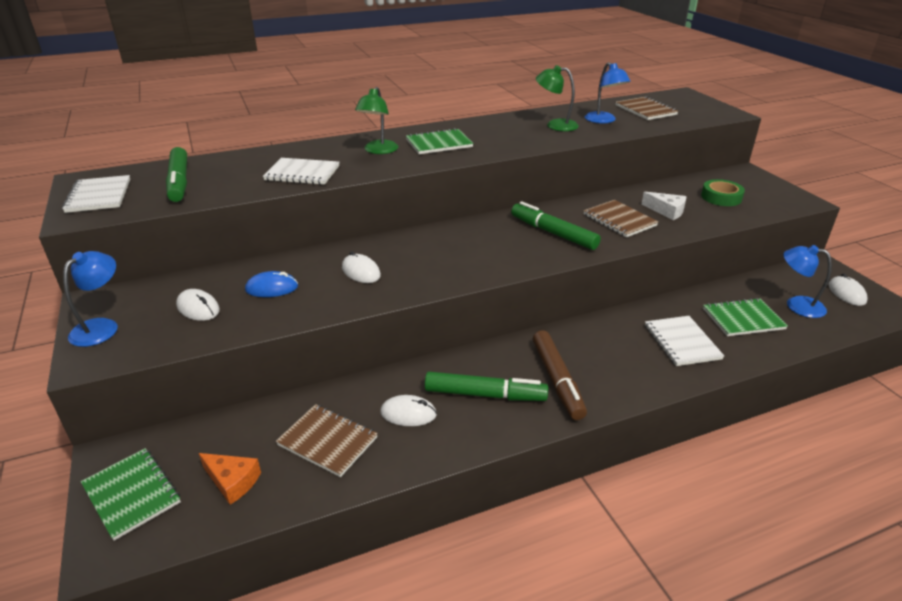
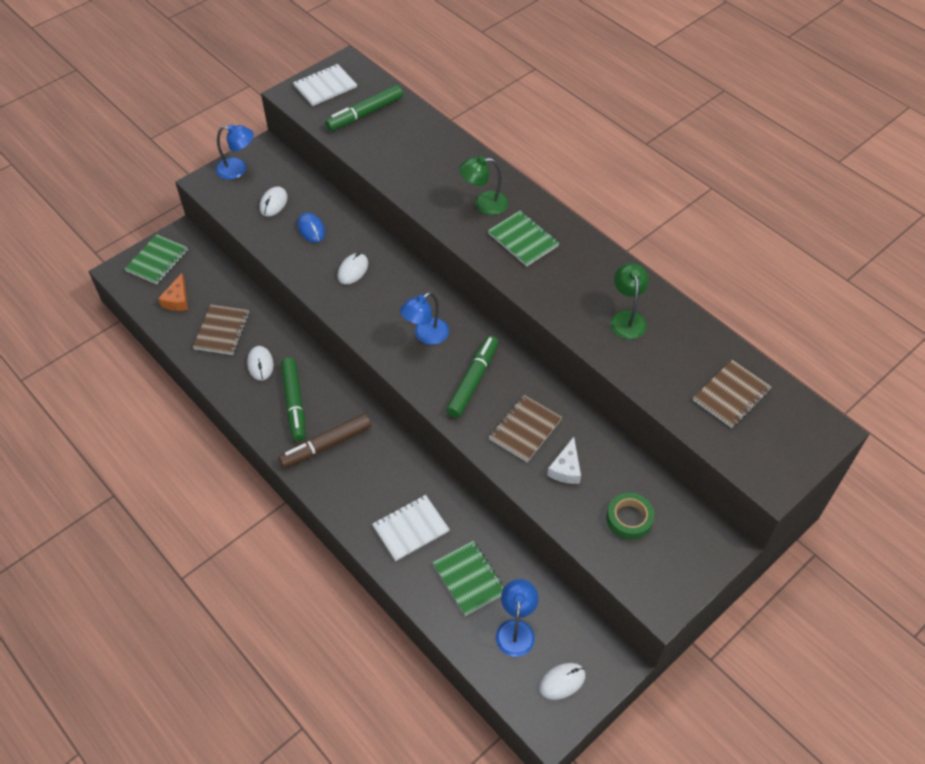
camera: 70 degrees right, 20 degrees up
(302, 173) = (412, 174): white notebook -> none
(603, 120) = (668, 359): blue lamp -> blue lamp (425, 335)

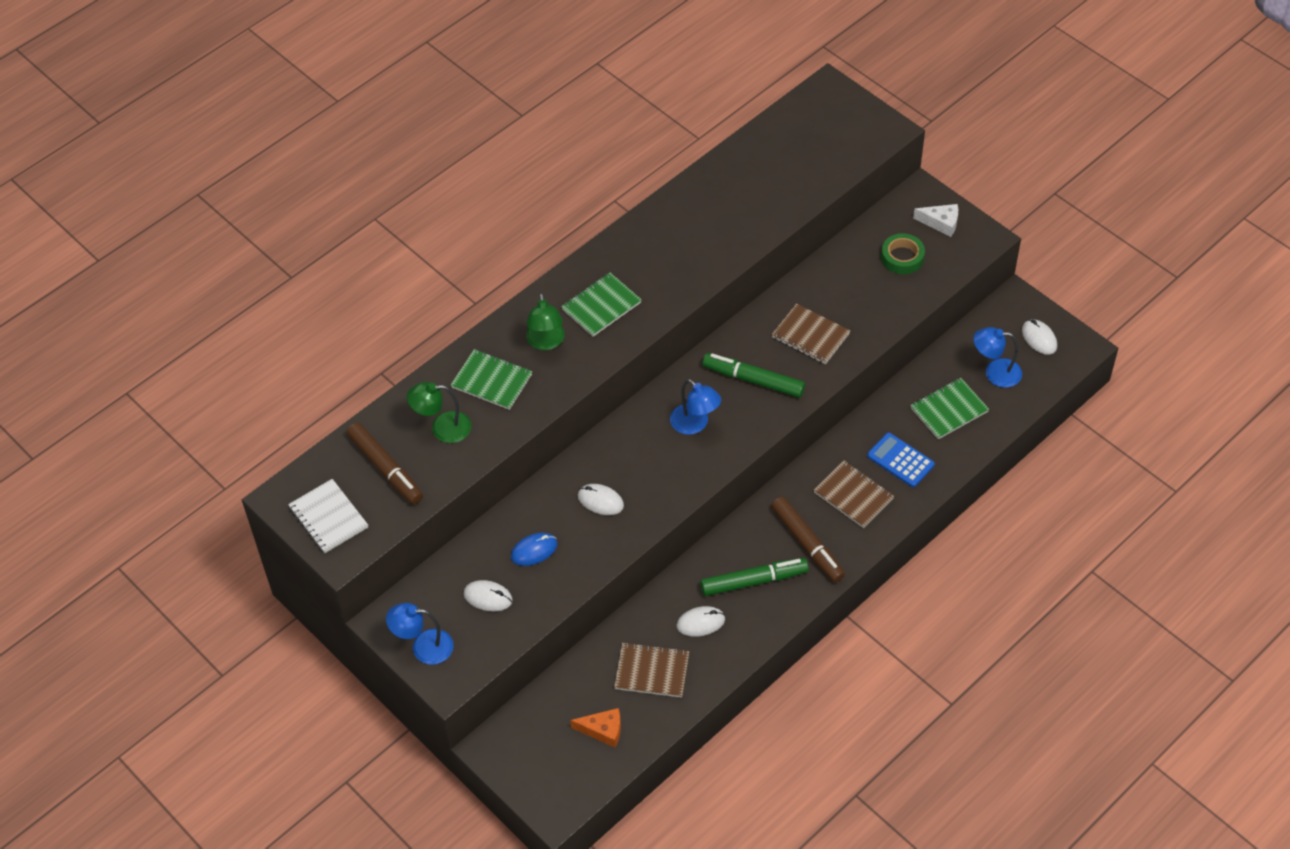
camera: 90 degrees left, 0 degrees up
(157, 261) = (536, 767): green notebook -> green notebook (492, 381)
(238, 169) = (423, 647): blue lamp -> blue lamp turned 90 degrees counterclockwise
(365, 114) = (385, 468): green marker -> brown marker
(410, 528) = (900, 460): white notebook -> blue calculator
(566, 468) = (853, 303): white cheese -> white cheese (941, 223)
(627, 318) = (707, 222): green lamp -> green lamp (442, 428)
(731, 395) = (795, 150): brown notebook -> brown notebook (853, 495)

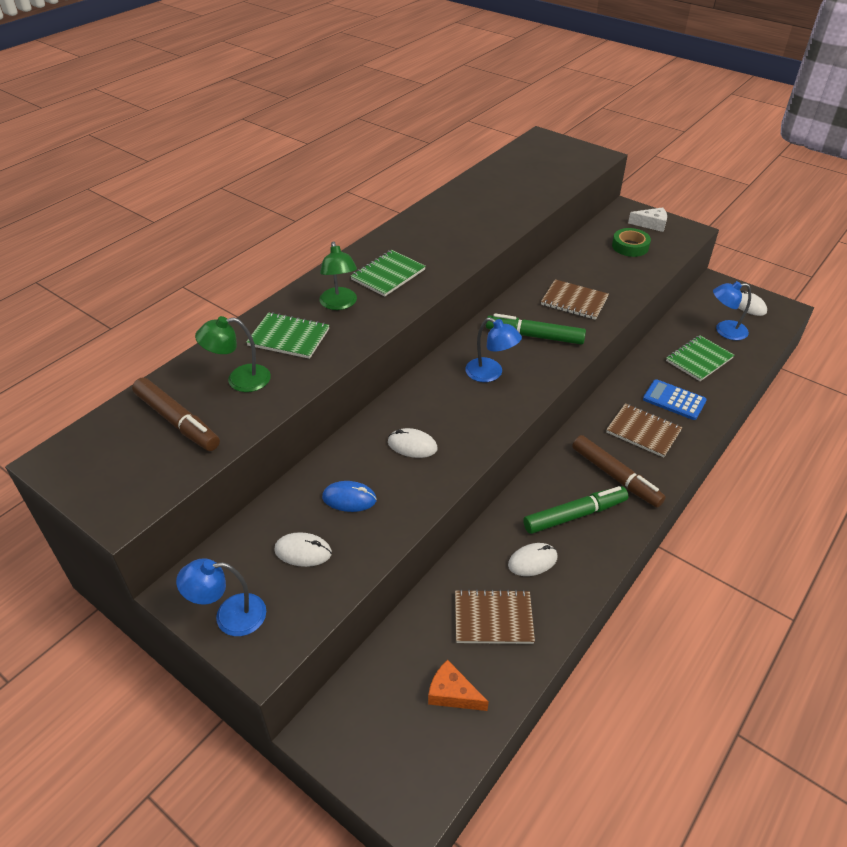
camera: 10 degrees left, 10 degrees down
(328, 517) = (108, 475): white notebook -> none
(534, 550) = (349, 498): blue mouse -> blue mouse turned 45 degrees clockwise
(603, 730) = (452, 693): orange cheese -> orange cheese turned 150 degrees counterclockwise

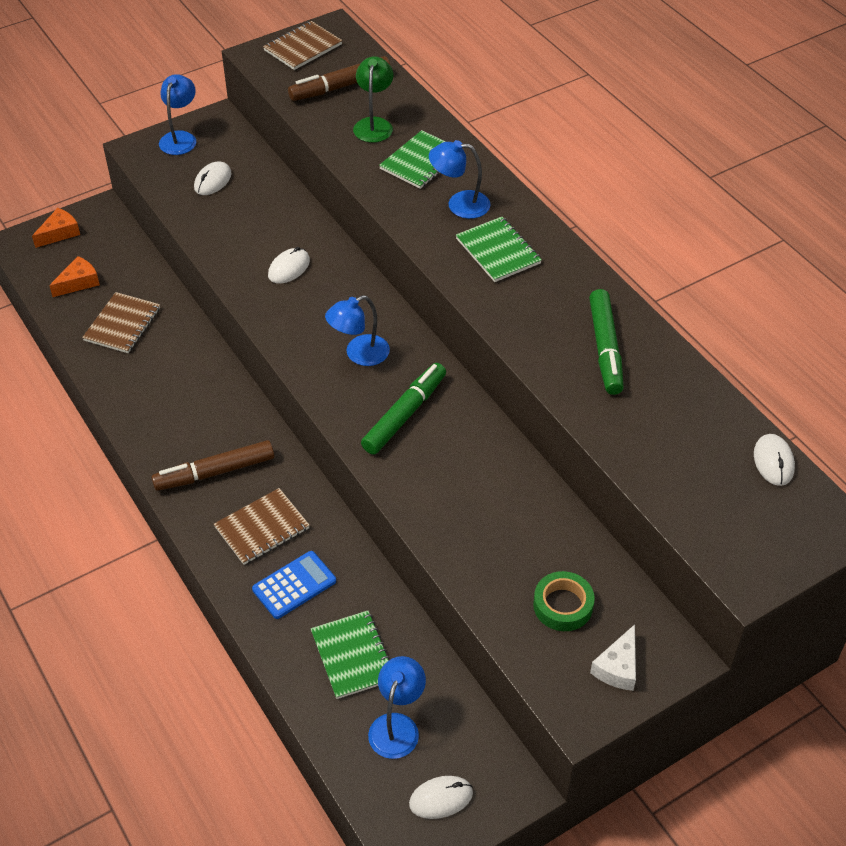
camera: 110 degrees right, 5 degrees up
(339, 304) = (459, 204): green lamp -> blue lamp
(349, 498) = (250, 216): blue mouse -> none
(378, 762) = (59, 233): none -> orange cheese
(532, 561) = (158, 368): white mouse -> white mouse (773, 462)
(574, 301) = (456, 480): brown notebook -> brown notebook (302, 47)
(575, 515) = (188, 418): green marker -> green marker (605, 348)

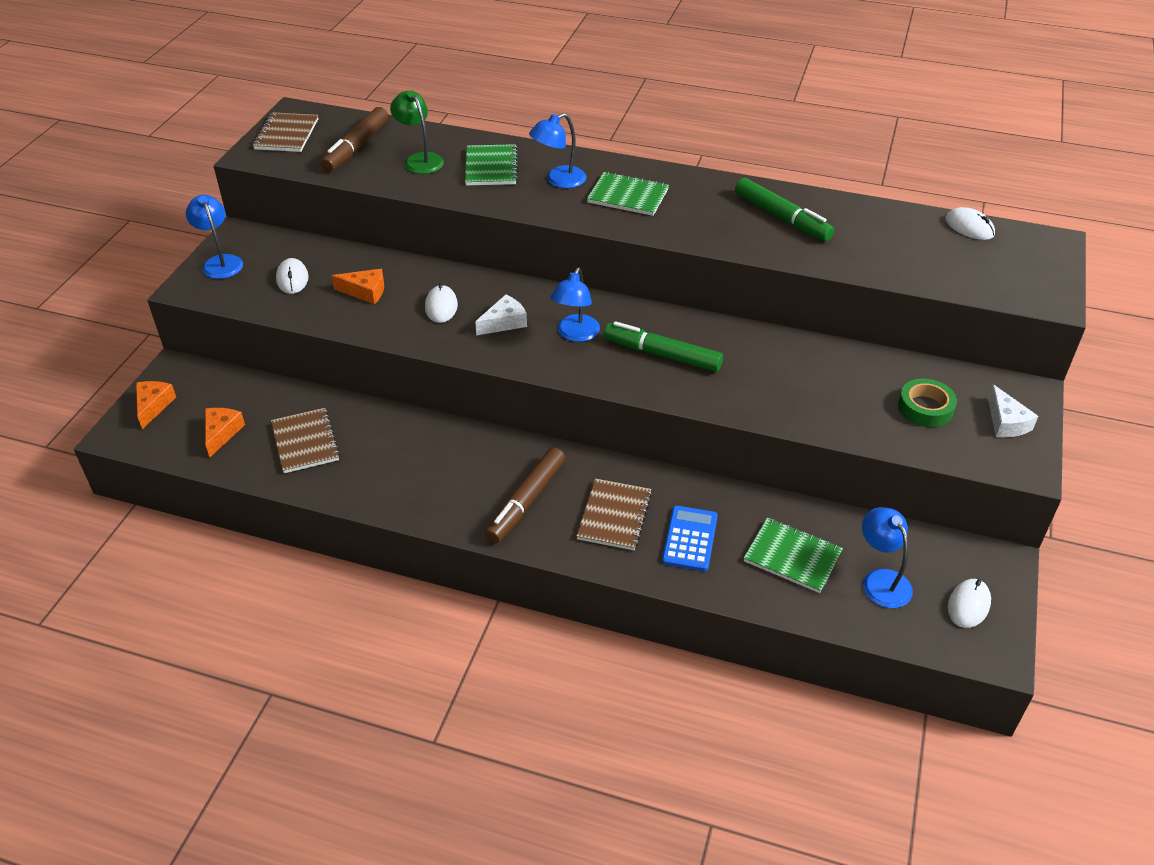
camera: 40 degrees left, 5 degrees down
(250, 222) = (365, 292): none -> orange cheese
(319, 310) = (504, 322): none -> white cheese
(405, 414) = (662, 354): green marker -> green marker turned 60 degrees counterclockwise

